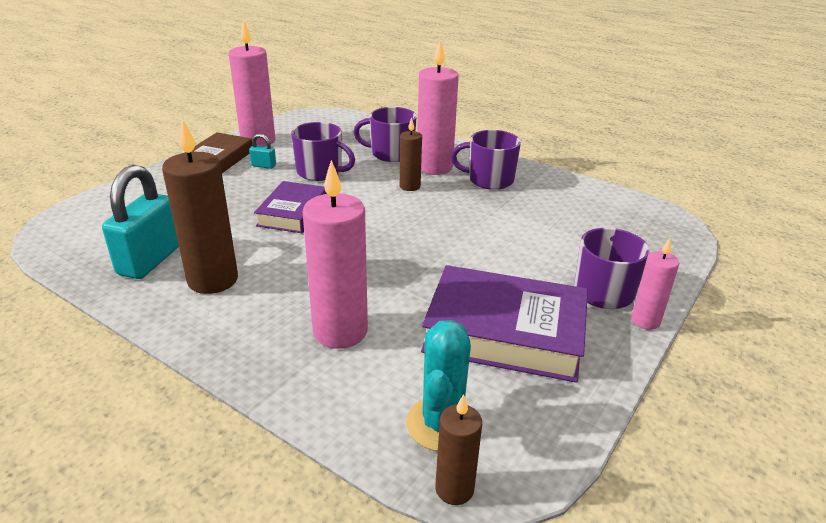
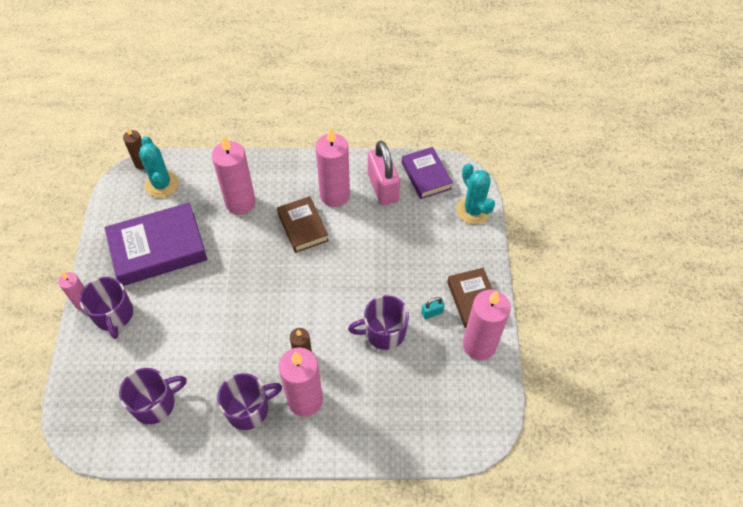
camera: 145 degrees right, 25 degrees up
(106, 202) = (473, 210): none -> turquoise cactus
(150, 260) = (383, 187): turquoise padlock -> pink padlock
(213, 280) = (334, 195): brown candle -> pink candle
(293, 213) = (352, 272): purple book -> purple book (426, 176)
(293, 268) = (302, 227): none -> brown book
(391, 153) = (357, 399): purple mug -> purple mug (155, 403)

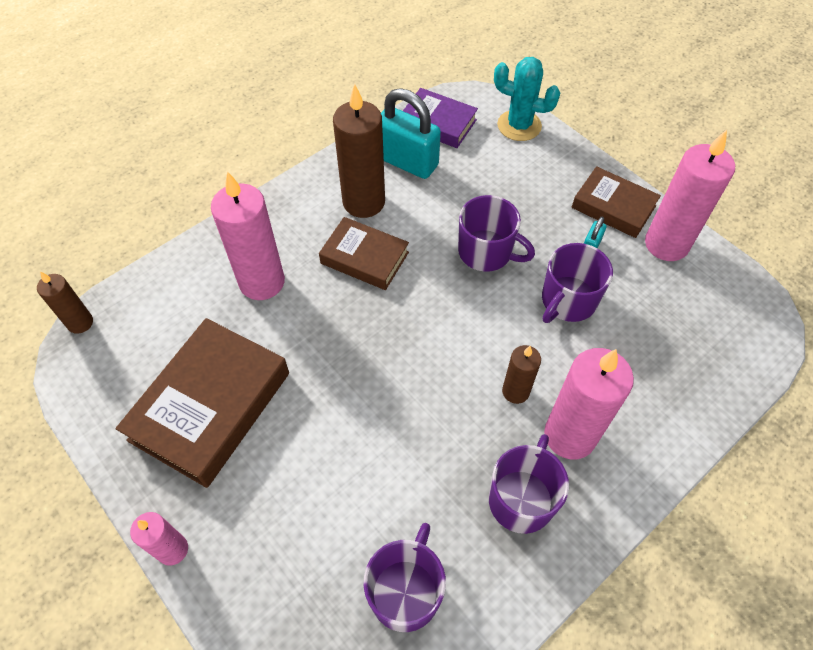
camera: 40 degrees left, 0 degrees up
(114, 315) = (234, 531): purple mug -> purple mug (486, 252)
(158, 249) = (211, 406): purple book -> brown book
(162, 184) = (135, 329): turquoise cactus -> none
(334, 195) = (364, 202): pink candle -> brown candle
(383, 187) = (407, 162): pink padlock -> turquoise padlock

